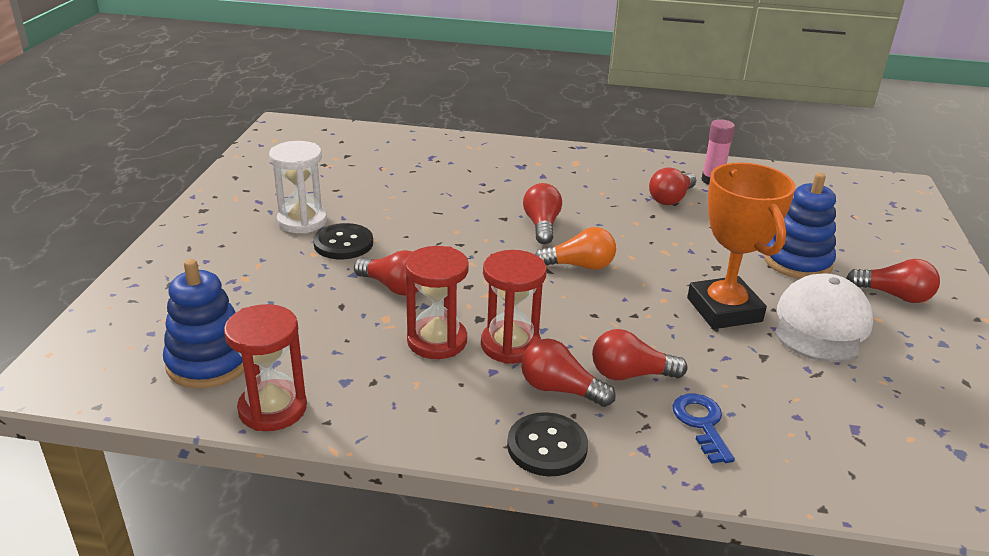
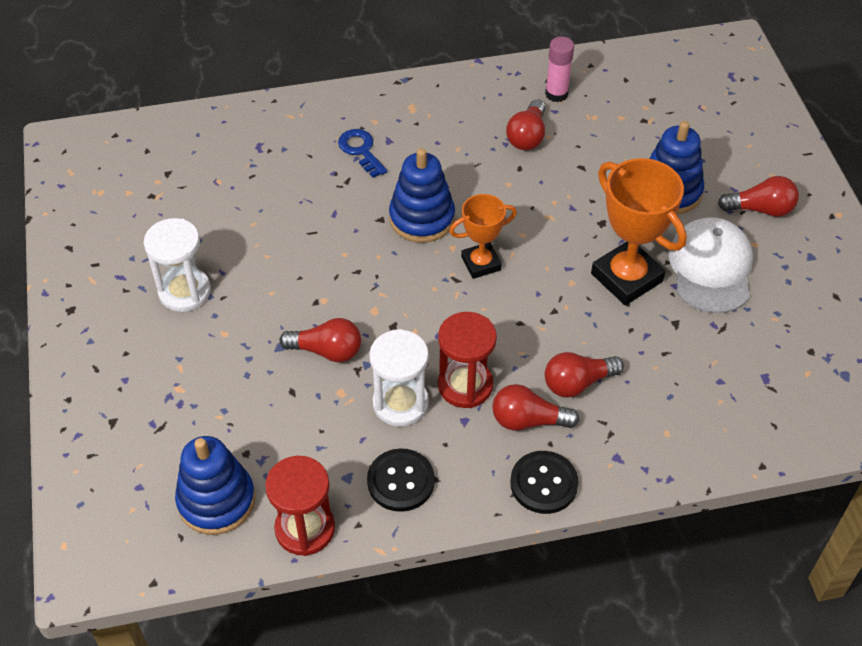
camera: 20 degrees left, 20 degrees up
(343, 243) = (245, 309): black button -> black button (401, 481)
(437, 341) = (400, 403): red hourglass -> white hourglass
(542, 225) = (422, 218): red light bulb -> blue stacking toy
(579, 266) = (481, 263): orange light bulb -> orange trophy
(701, 423) = (651, 416): blue key -> blue key (361, 150)

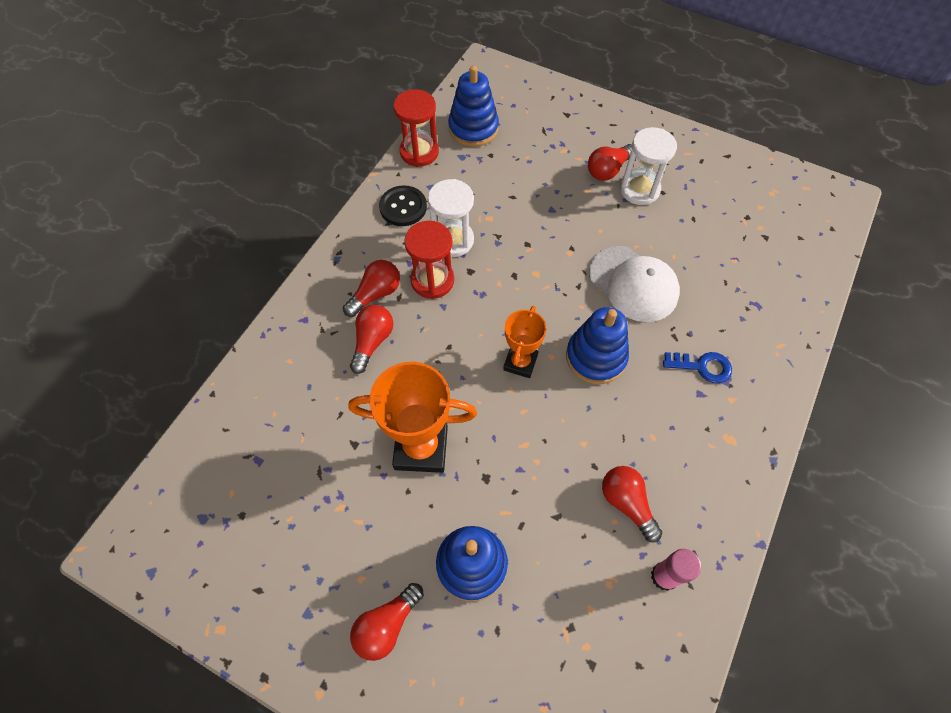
camera: 130 degrees right, 10 degrees up
(327, 351) = (526, 230): red light bulb -> red light bulb (608, 170)
(544, 483) = (330, 270): black button -> none
(711, 268) = (372, 518): white cap -> white cap (633, 284)

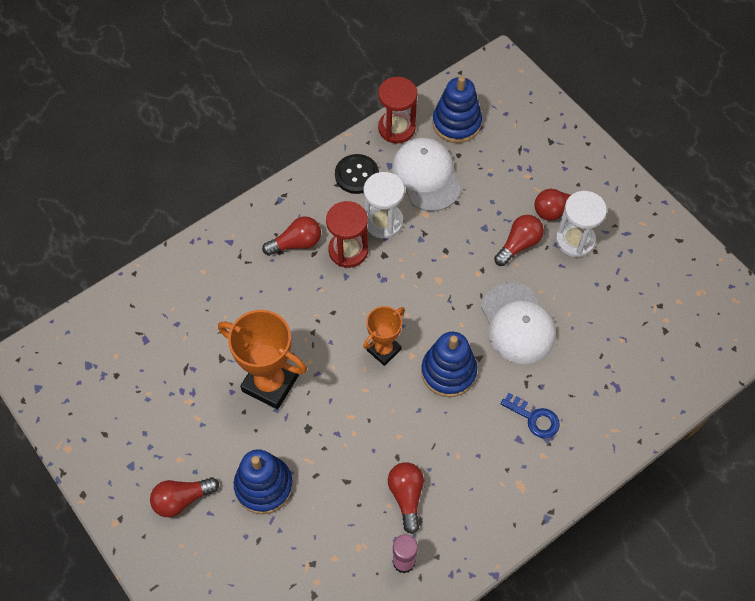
camera: 25 degrees right, 0 degrees up
(372, 342) = (274, 282): red light bulb -> red light bulb (518, 245)
(471, 184) = (426, 176): none -> white cap

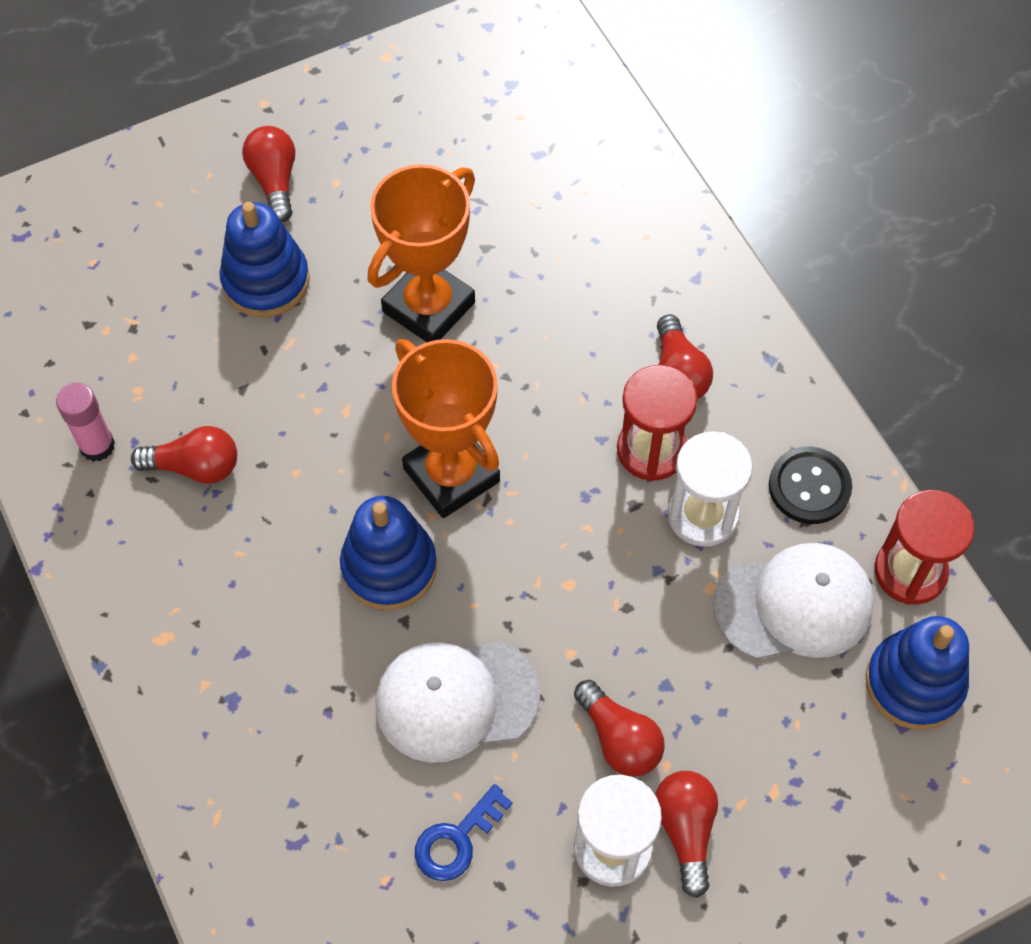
camera: 100 degrees right, 0 degrees up
(383, 350) = (451, 475): orange trophy -> orange trophy, size x1.66
(534, 418) = (272, 686): blue key -> blue key (457, 839)

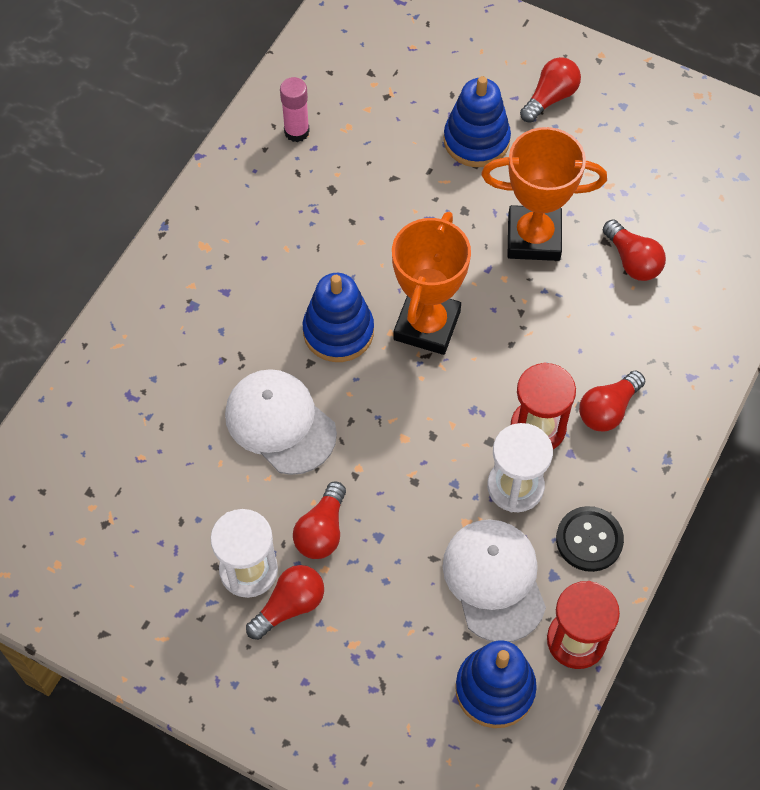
camera: 55 degrees right, 0 degrees up
(195, 467) = (323, 188): red light bulb -> red light bulb (632, 260)
(457, 839) = (192, 480): blue key -> none
(794, 604) = (494, 580): white cap -> white cap turned 150 degrees counterclockwise

